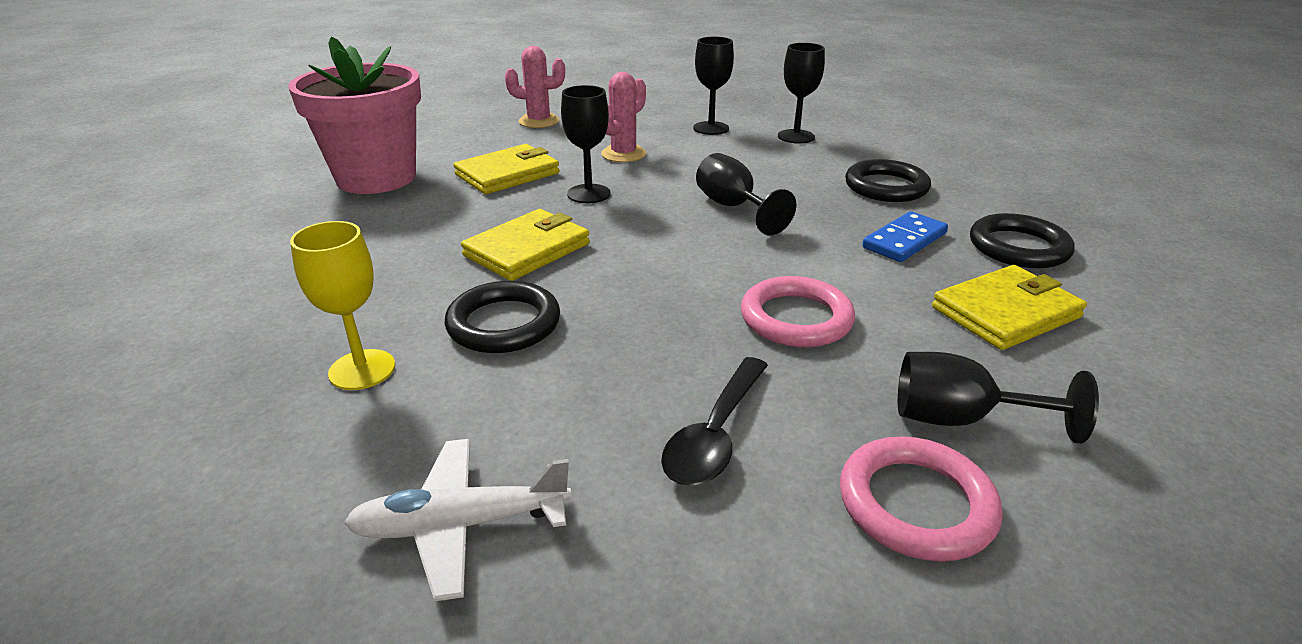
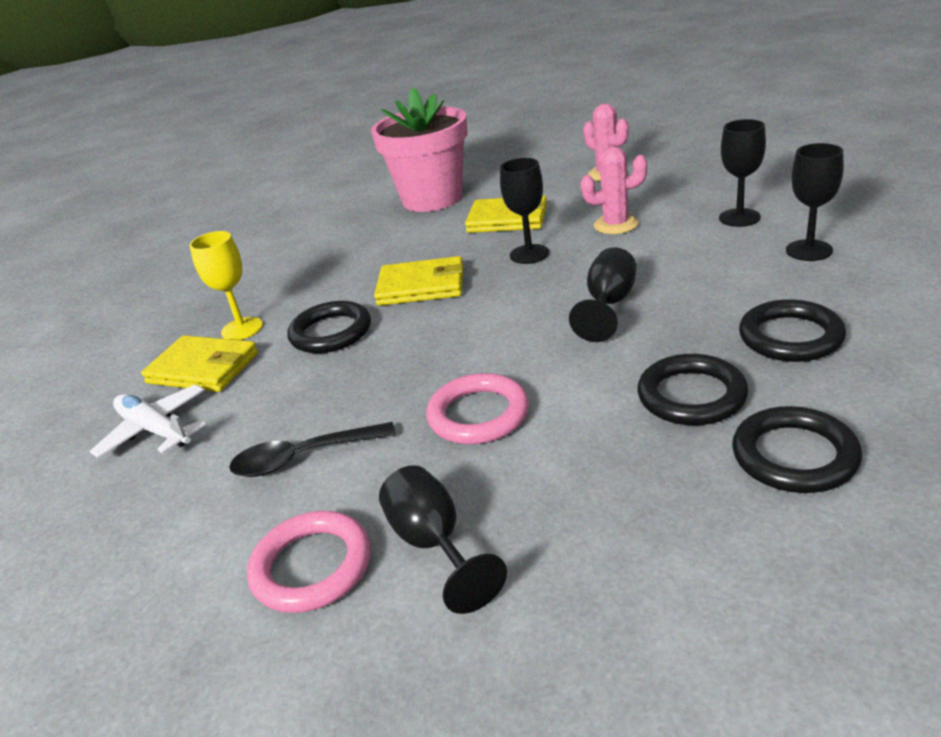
camera: 55 degrees right, 0 degrees up
(904, 240) = (691, 396): blue domino -> black ring
(1006, 312) = (640, 500): yellow wallet -> yellow wallet (203, 368)

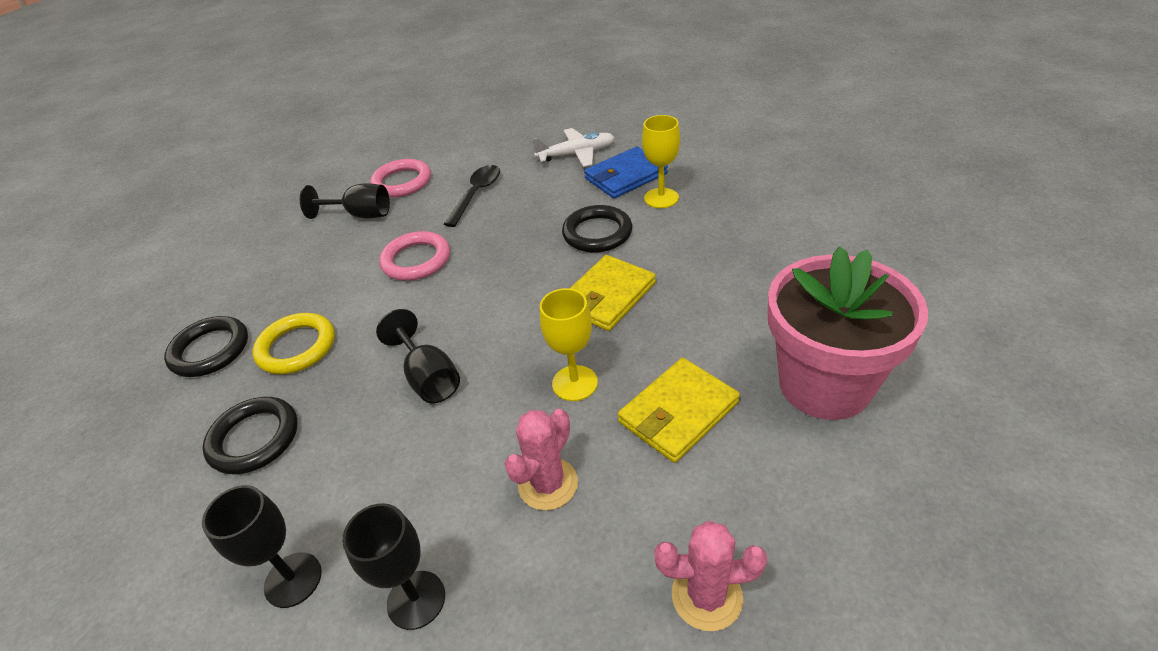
camera: 125 degrees right, 10 degrees up
(203, 368) = (625, 176): yellow wallet -> blue wallet
(529, 254) = (575, 383): black goblet -> yellow goblet
(691, 396) = (297, 347): black ring -> yellow ring

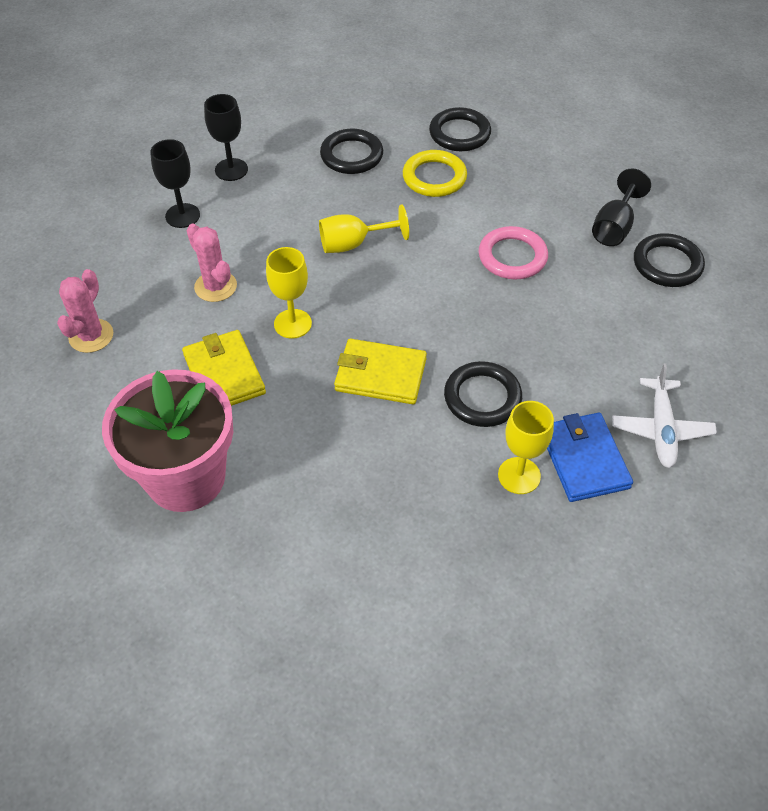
camera: 105 degrees right, 10 degrees up
(402, 182) = (667, 264): pink ring -> black ring
(429, 378) = (353, 244): black goblet -> yellow goblet
(476, 194) = (610, 319): black spoon -> none
(607, 296) = (380, 374): yellow wallet -> yellow wallet turned 45 degrees counterclockwise

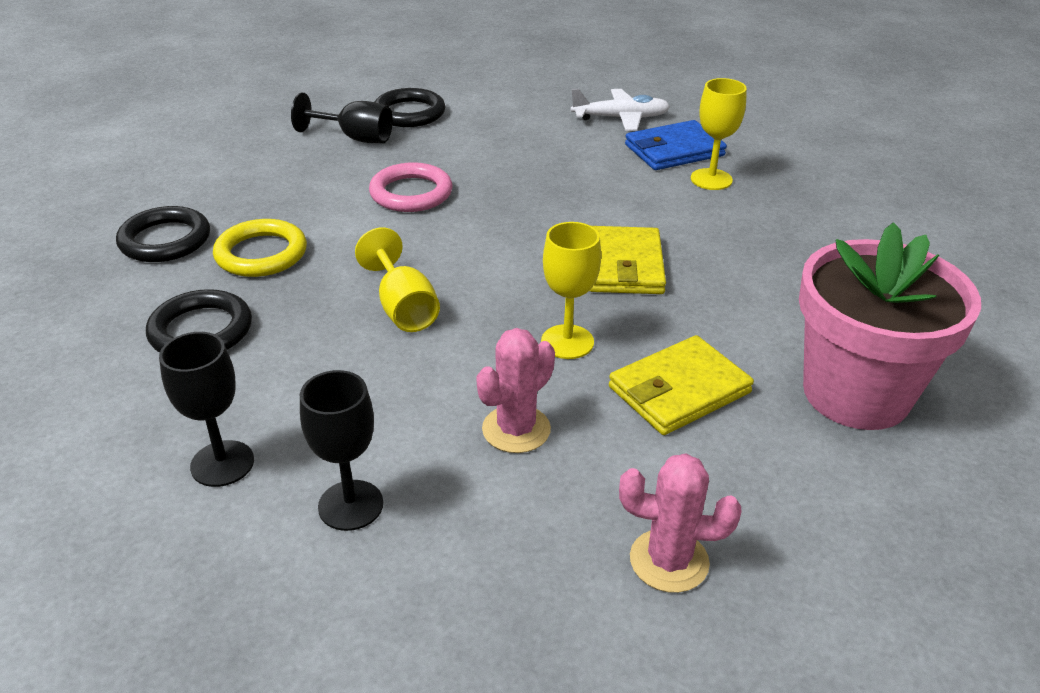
camera: 100 degrees left, 15 degrees down
(482, 397) = (627, 202): black ring -> none

